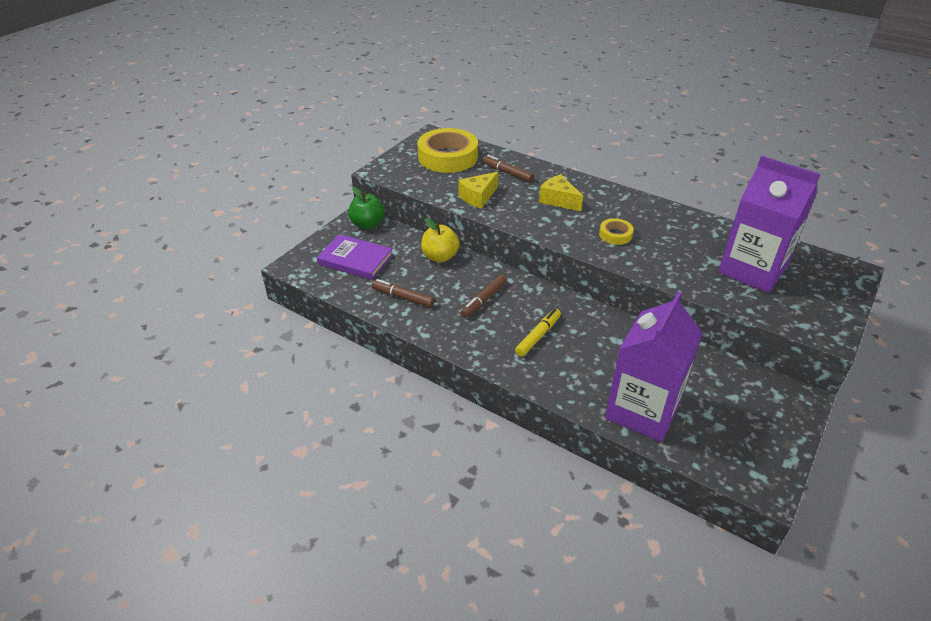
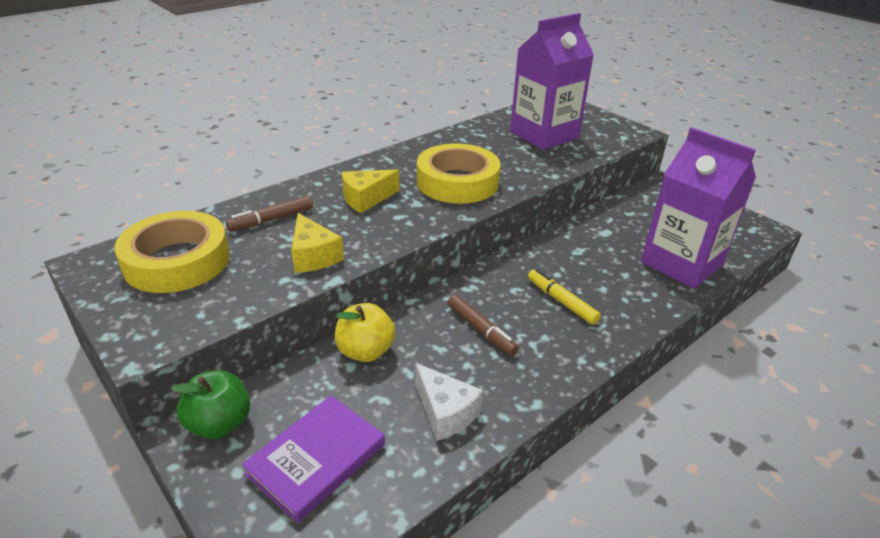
camera: 75 degrees left, 5 degrees down
(403, 297) = (445, 412): brown marker -> white cheese
(615, 235) = (457, 182): yellow tape -> yellow tape, size x2.14

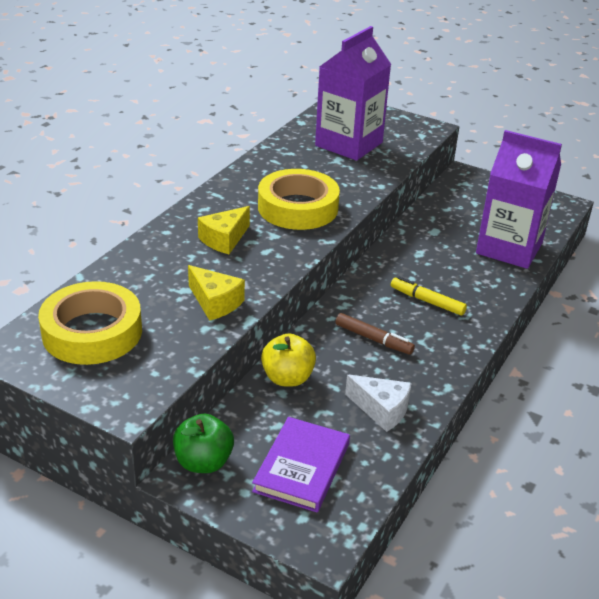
camera: 20 degrees left, 0 degrees up
(272, 220) = (150, 276): brown marker -> none

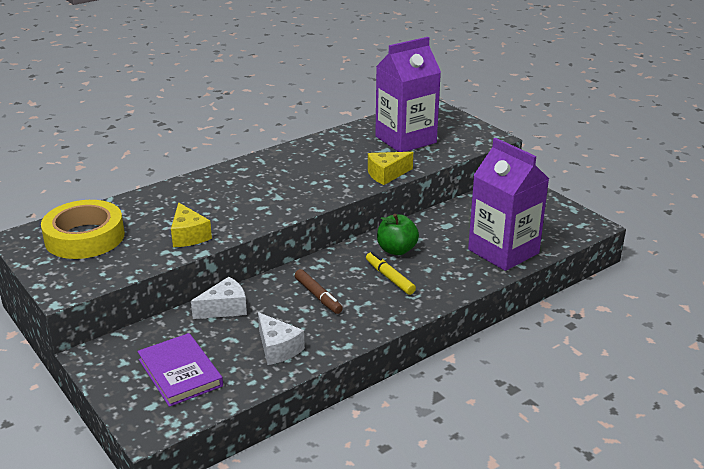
camera: 25 degrees right, 5 degrees down
(203, 462) = (113, 350): green apple -> green apple (396, 250)
(224, 239) = (237, 193): yellow cheese -> yellow cheese (386, 174)
(287, 378) = (225, 308): yellow apple -> white cheese
(298, 208) = (316, 180): yellow tape -> none
(302, 467) = (180, 373): purple book -> purple book turned 75 degrees counterclockwise

